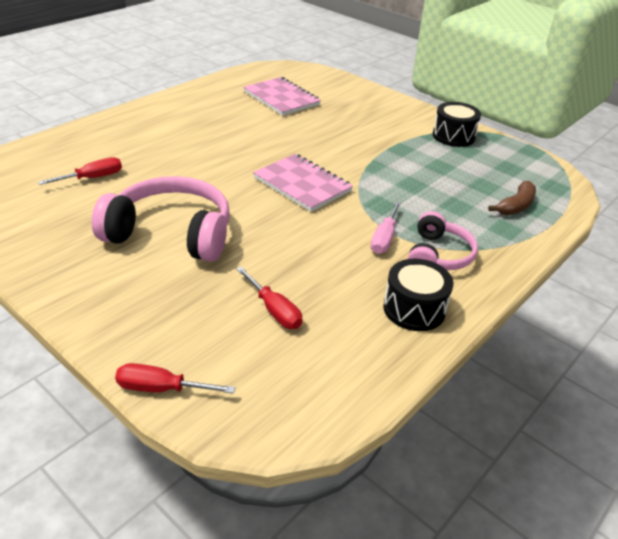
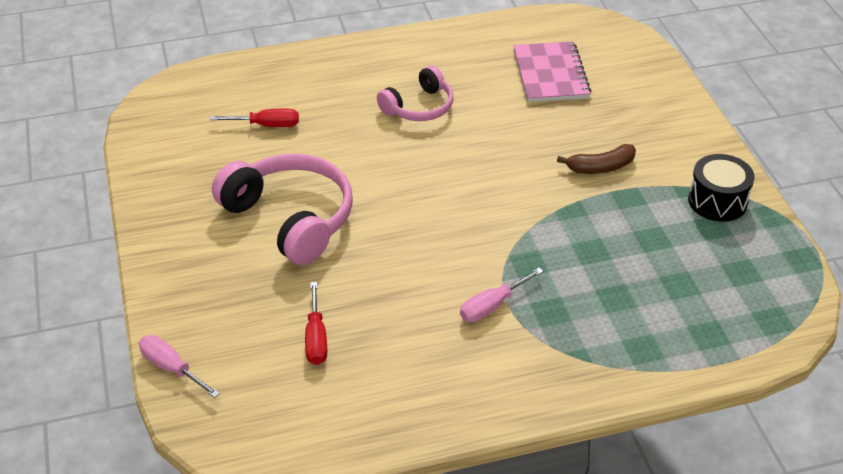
camera: 35 degrees right, 5 degrees up
(161, 388) = (172, 368): red screwdriver -> pink screwdriver
(302, 184) = (466, 206): pink notebook -> none
(414, 309) = (446, 394): black drum -> none
(438, 255) = (530, 348): pink headphones -> pink headphones (419, 107)
(515, 206) = (689, 326): brown banana -> brown banana (600, 167)

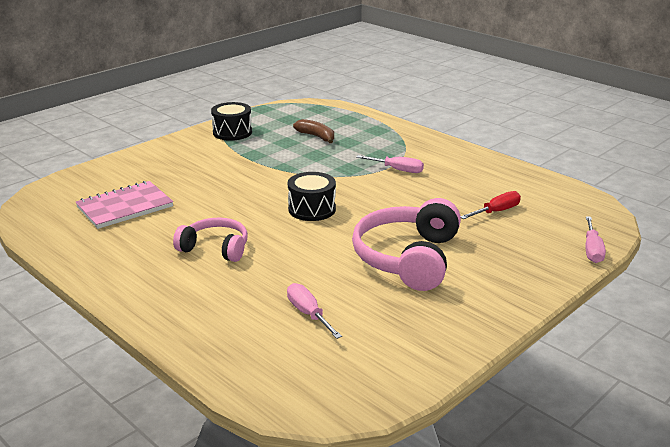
camera: 120 degrees left, 15 degrees down
(266, 125) = (308, 314): red screwdriver -> pink screwdriver
(445, 193) = (312, 209): none -> black drum
(600, 167) = (230, 167): brown banana -> brown banana (316, 136)

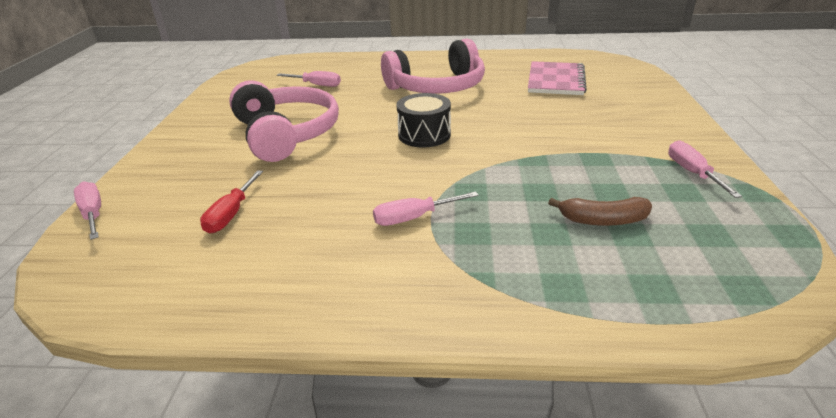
camera: 140 degrees right, 5 degrees up
(215, 248) = (437, 87): pink headphones -> pink headphones, size x1.67
(232, 132) = (692, 173): black drum -> pink screwdriver

